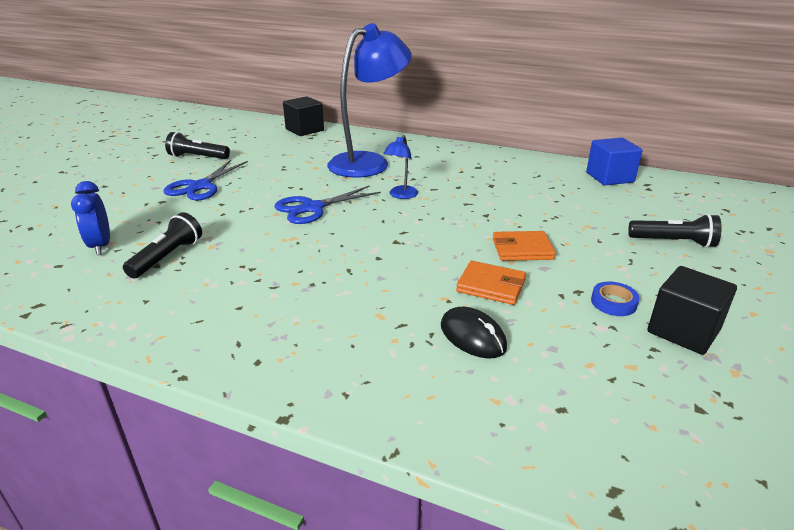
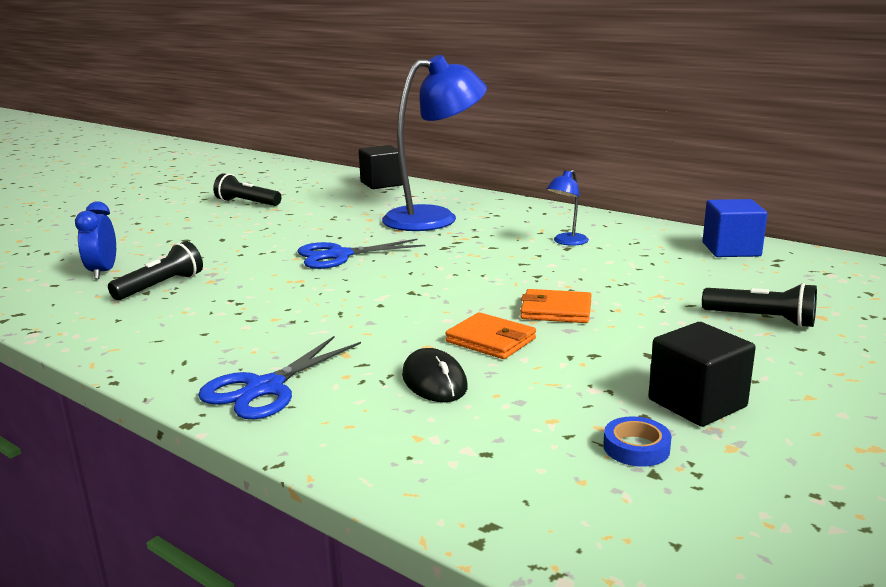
camera: 15 degrees right, 10 degrees down
(200, 186) = (233, 229): blue scissors -> blue scissors (265, 388)
(401, 195) = (449, 251): blue lamp -> blue lamp (566, 242)
(613, 303) = (629, 369): blue tape -> blue tape (636, 447)

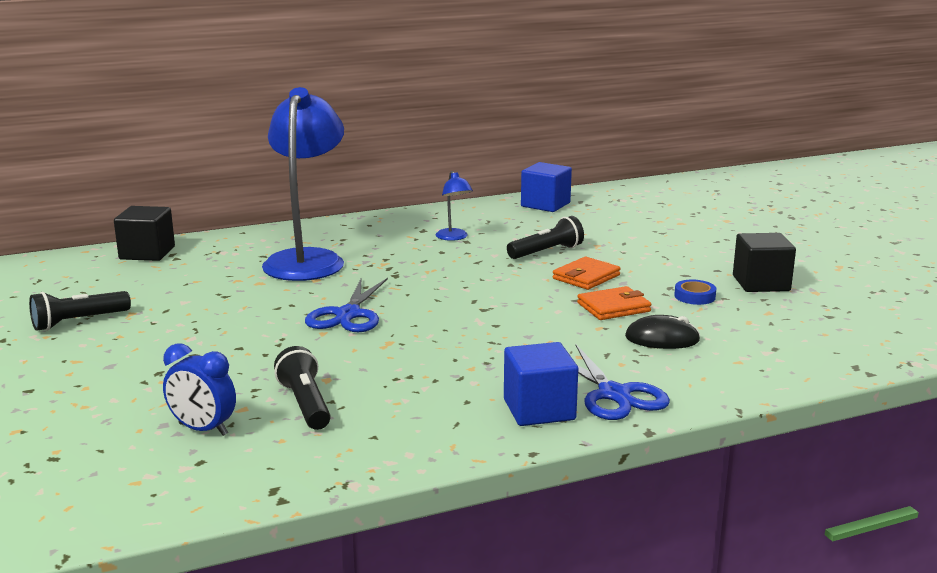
camera: 60 degrees left, 0 degrees up
(205, 364) = (539, 410): none -> blue cube
(636, 447) = (799, 311): blue tape -> blue tape (694, 296)
(761, 319) = (668, 235): black flashlight -> black flashlight (546, 252)

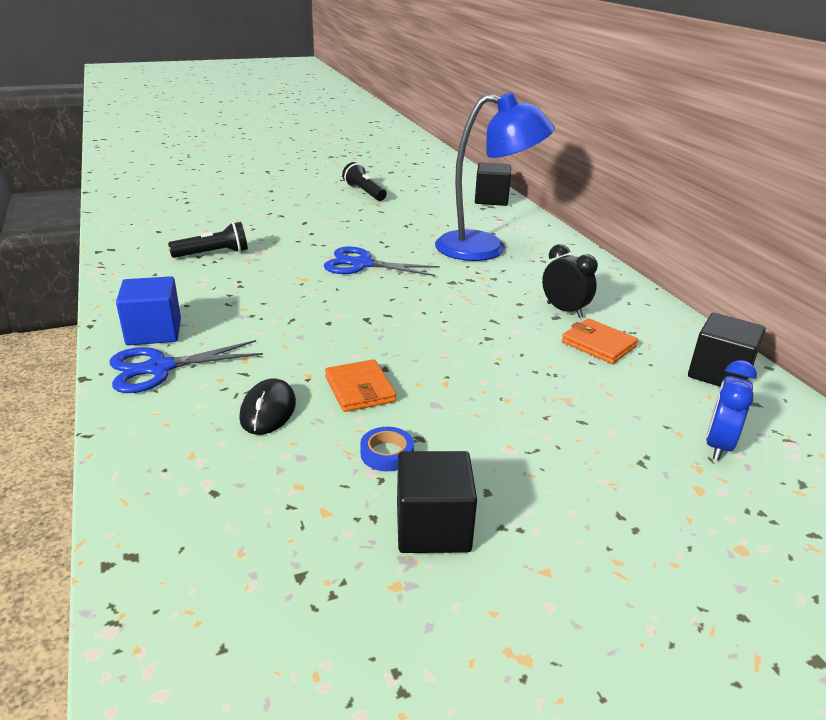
camera: 90 degrees right, 10 degrees up
(203, 429) = (196, 229): blue clock -> blue clock (718, 445)
(454, 237) = (564, 310): blue lamp -> black clock
(545, 205) = (719, 373): blue cube -> black cube
(546, 252) = (531, 361): black flashlight -> none
(586, 277) = (452, 380): orange wallet -> orange wallet (598, 344)

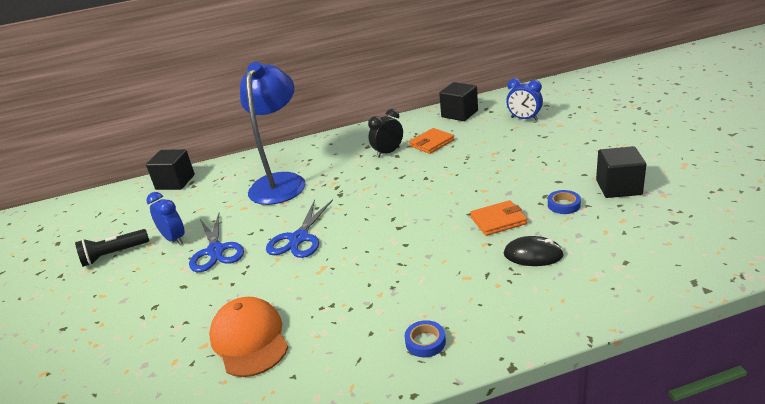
camera: 80 degrees left, 0 degrees up
(154, 332) = (425, 342): blue cube -> blue tape
(159, 368) = (487, 322): blue scissors -> blue scissors (216, 251)
(213, 254) = (249, 339): black flashlight -> orange cap
(381, 211) = (174, 239): none -> blue clock

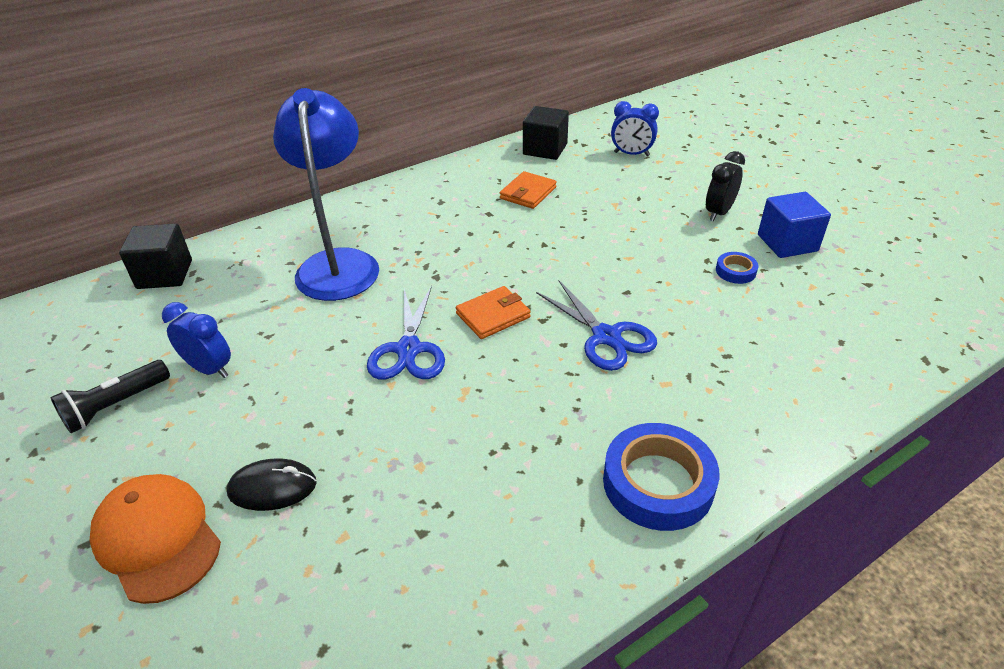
camera: 20 degrees left, 10 degrees up
(216, 251) = (288, 381): blue scissors -> blue scissors (606, 337)
(249, 339) = (410, 516): orange cap -> orange cap (157, 539)
(388, 152) = (475, 209): black clock -> black clock (718, 213)
(425, 342) = (658, 483): blue tape -> blue tape, size x2.05
(498, 220) = (667, 299): orange wallet -> orange wallet (493, 315)
(533, 255) = (732, 343): black mouse -> black mouse (272, 487)
(618, 187) = (787, 243): black cube -> blue cube

